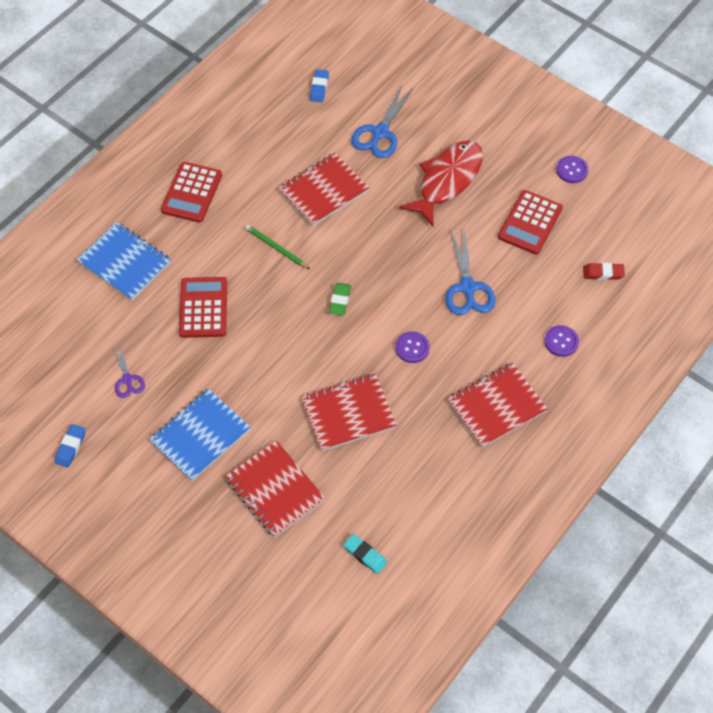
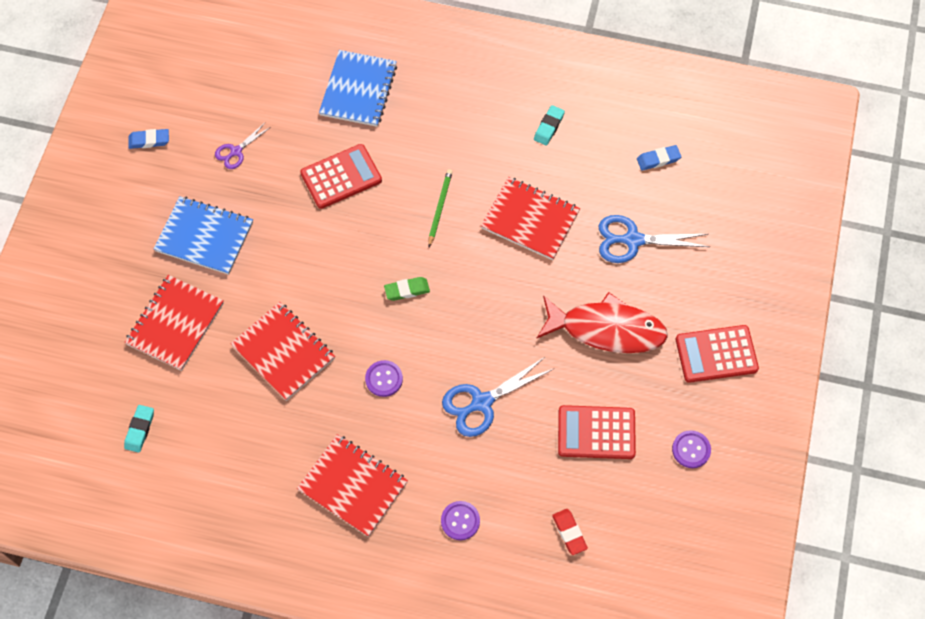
camera: 65 degrees right, 5 degrees up
(192, 193) = (466, 107): red calculator -> red calculator (716, 354)
(246, 144) = (548, 127): none -> turquoise eraser

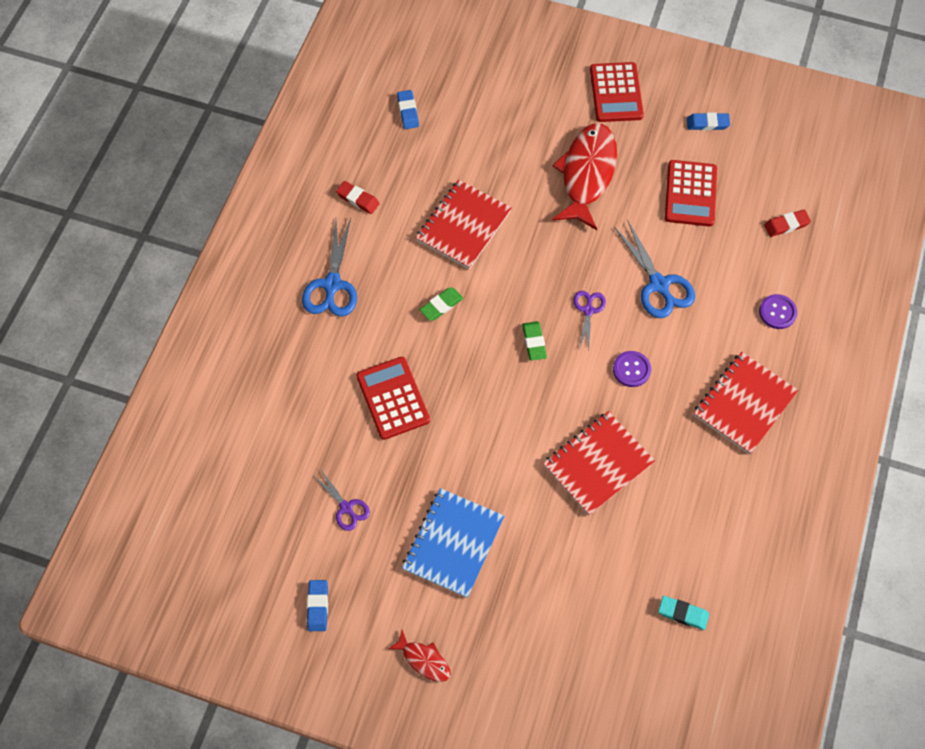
camera: 85 degrees left, 0 degrees up
(102, 223) = (424, 660): none -> red fish
(175, 323) = (559, 576): red notebook -> none
(358, 90) = (284, 375): blue notebook -> none
(439, 208) = (441, 305): green pencil -> green eraser
(446, 337) = (588, 310): none -> purple scissors
(548, 127) = (358, 199): turquoise eraser -> red eraser
(633, 240) = (494, 142): blue scissors -> blue scissors (332, 284)
(691, 450) = (707, 123): purple button -> blue eraser

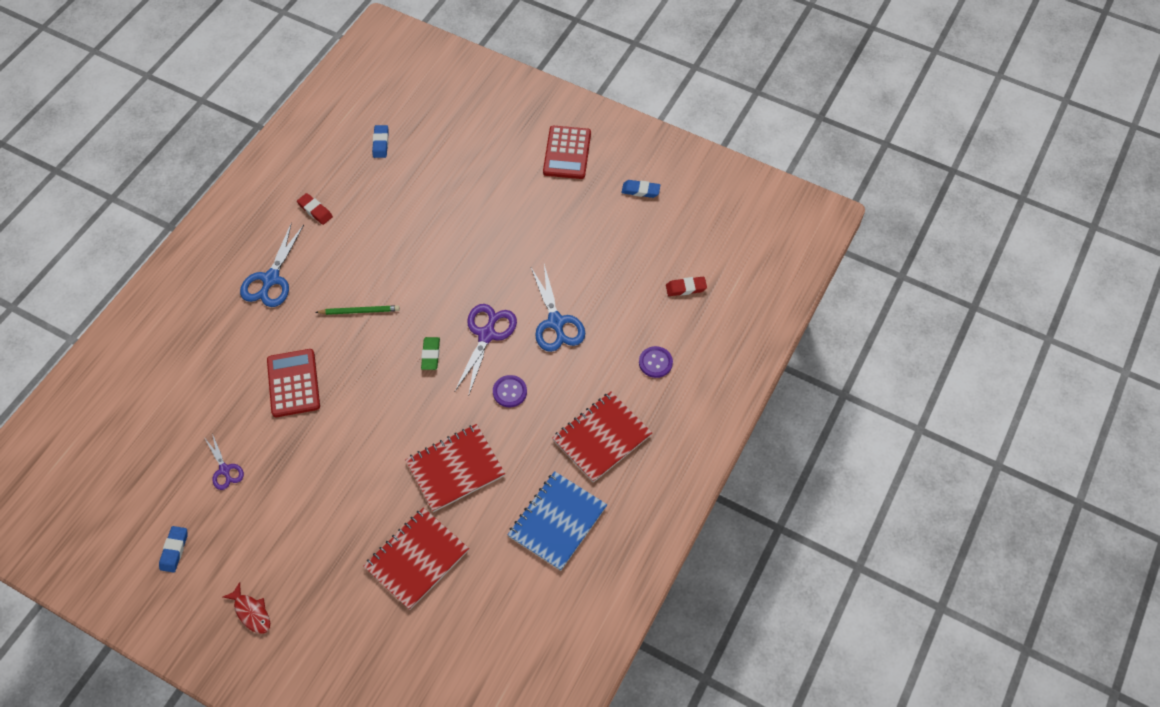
camera: 10 degrees right, 5 degrees down
(441, 305) = (359, 311): green eraser -> green pencil
(453, 543) = (307, 516): blue notebook -> blue notebook (557, 521)
(463, 226) = (399, 246): red notebook -> red notebook (417, 559)
(587, 174) = (520, 218): red fish -> none
(588, 310) = (486, 335): purple scissors -> purple scissors, size x1.71
(683, 613) = (492, 612): turquoise eraser -> none
(690, 194) = (607, 248): red calculator -> none

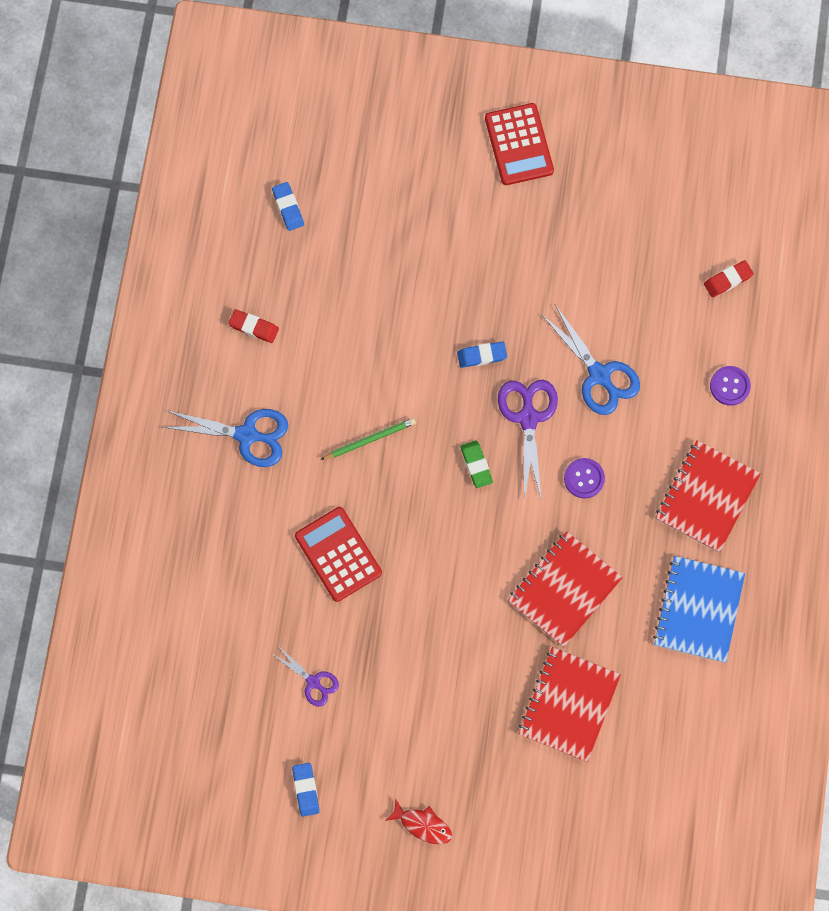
camera: 20 degrees left, 15 degrees up
(271, 279) = (246, 435): blue scissors -> blue scissors turned 75 degrees counterclockwise
(640, 190) = (626, 167): blue eraser -> blue eraser (482, 355)

